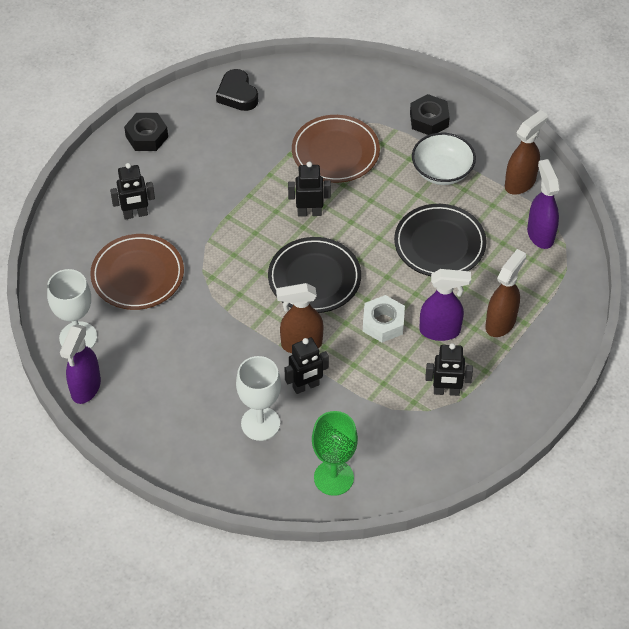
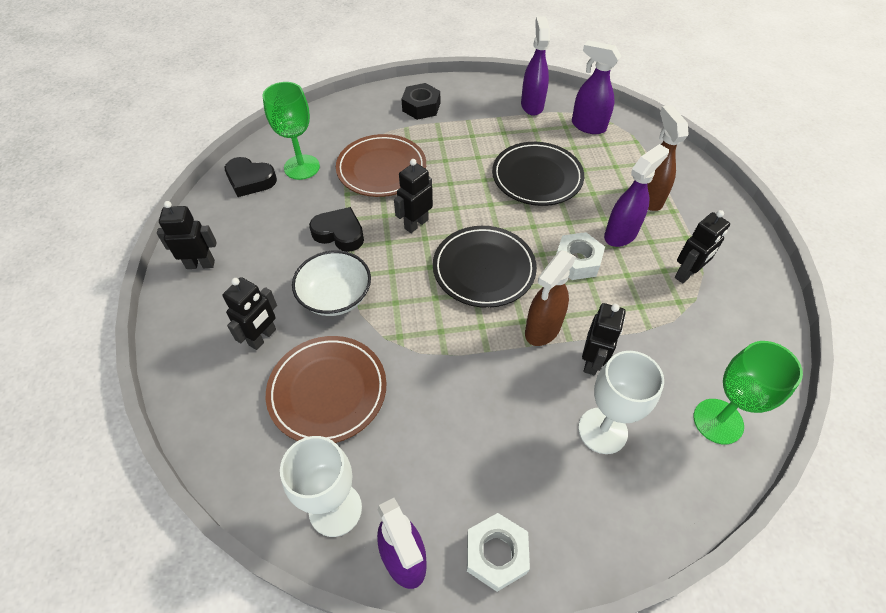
camera: 45 degrees left, 0 degrees up
(130, 425) = (496, 554): none -> white nut
(147, 136) = (200, 264): black nut -> black robot
(252, 180) = (339, 233): none -> black heart
(282, 109) = (301, 167): none -> green goblet
(442, 171) = (473, 131): white bowl -> white bowl (335, 297)
(520, 183) = (532, 105): brown spray bottle -> purple spray bottle

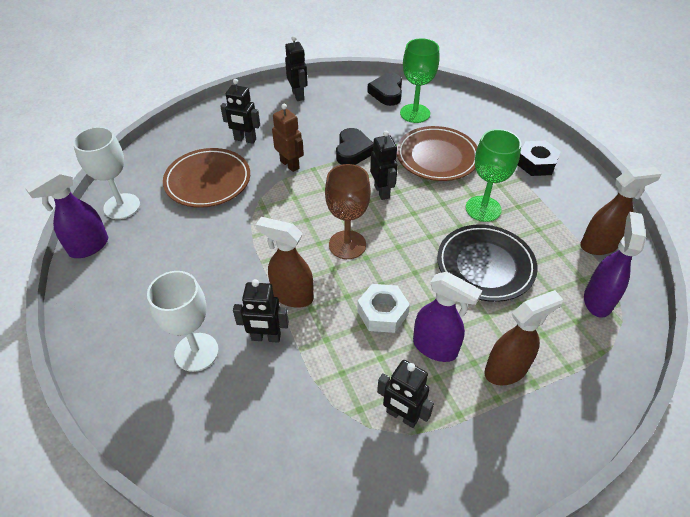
camera: 75 degrees right, 5 degrees down
(335, 297) = (290, 164): white bowl -> brown robot
(416, 224) = (382, 191): black robot -> black robot turned 45 degrees clockwise
(484, 269) = (347, 245): black plate -> brown goblet
(496, 554) = (91, 295): white nut -> none
(532, 105) = (599, 245): purple spray bottle -> brown spray bottle
(718, 421) = (218, 450): green goblet -> green goblet (483, 209)

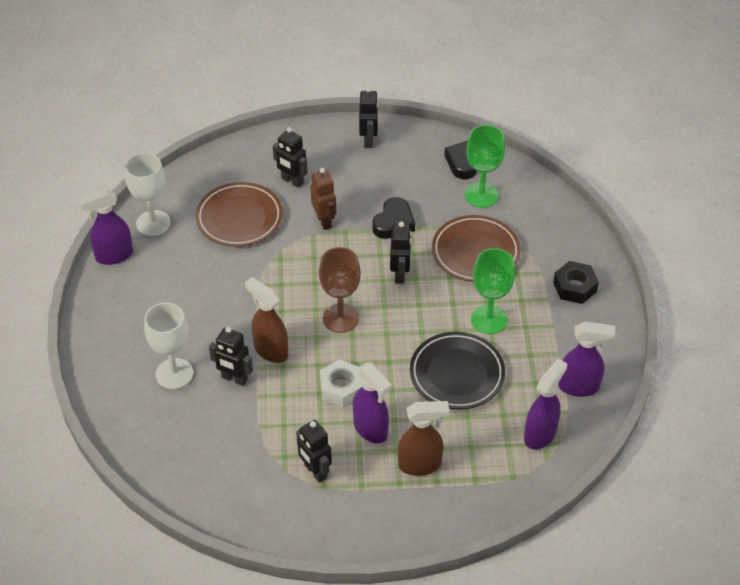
camera: 20 degrees right, 0 degrees up
(599, 245) = (579, 387): brown spray bottle -> purple spray bottle

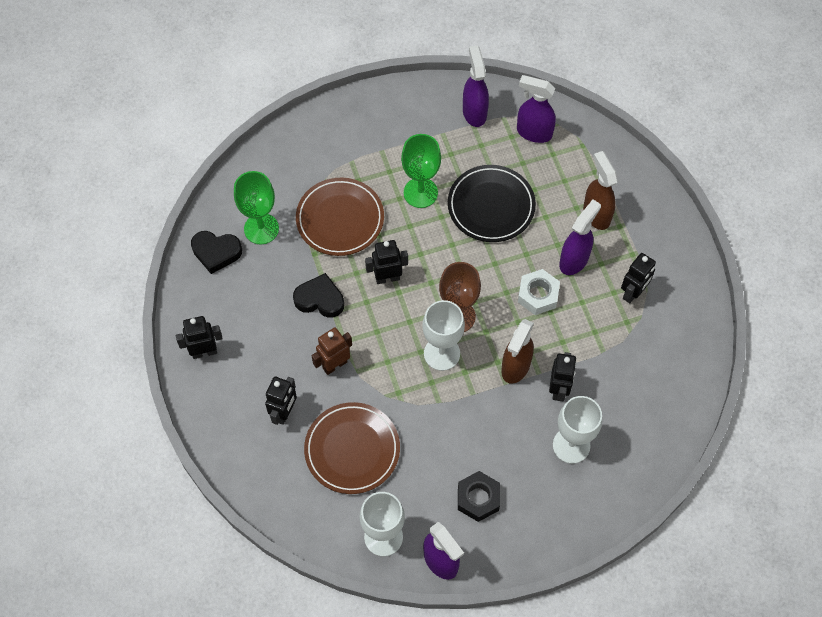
camera: 105 degrees left, 15 degrees up
(306, 298) = (442, 353): none -> white goblet
(574, 287) = (361, 131): black nut -> black nut (478, 498)

